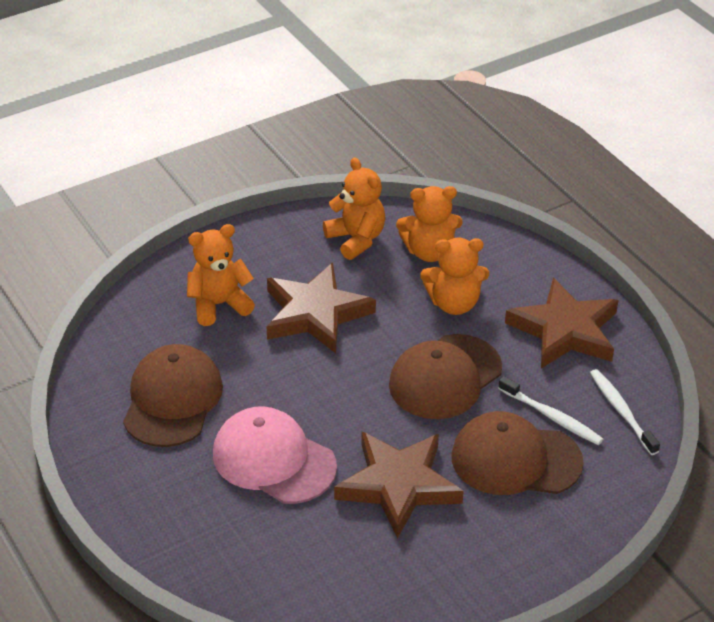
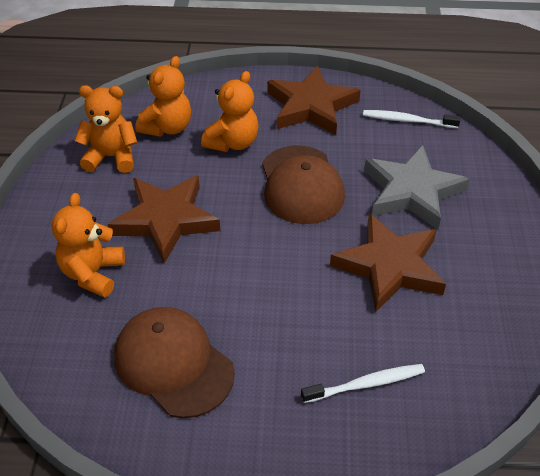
camera: 55 degrees left, 5 degrees up
(273, 460) = (302, 329): pink cap -> none
(515, 459) = (412, 191): brown cap -> grey star
(551, 416) = (385, 154): white toothbrush -> white toothbrush (365, 384)

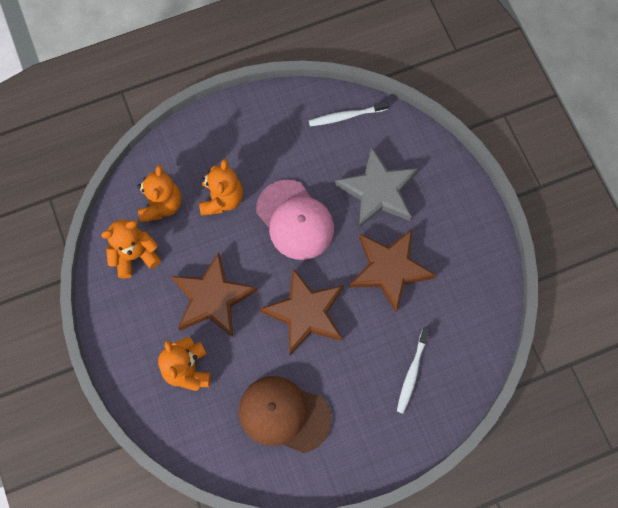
camera: 25 degrees left, 25 degrees up
(301, 185) = (295, 220): brown cap -> pink cap
(311, 106) = (264, 131): brown star -> brown star (305, 313)
(365, 384) = (412, 372): white toothbrush -> white toothbrush turned 150 degrees clockwise

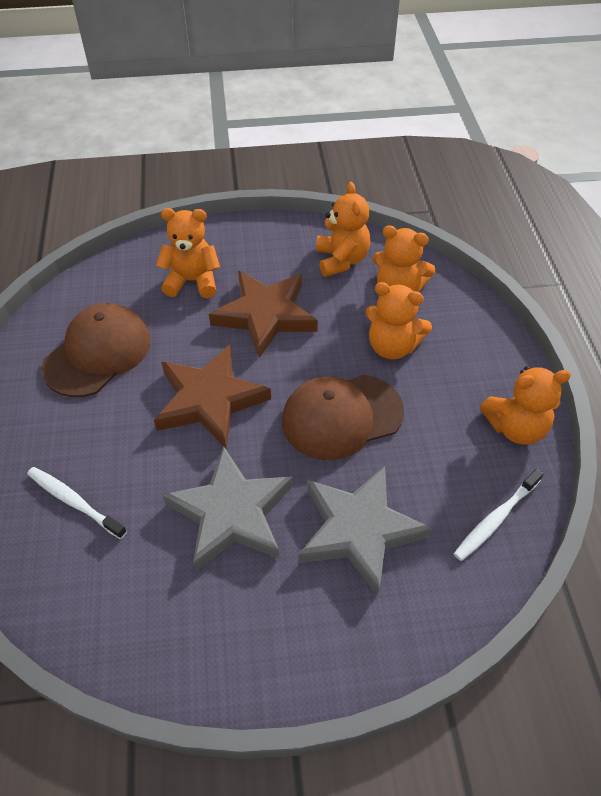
camera: 105 degrees right, 20 degrees down
(274, 111) = (515, 427): none -> orange teddy bear
(295, 220) = (342, 416): pink cap -> brown cap
(346, 116) = (496, 519): white toothbrush -> white toothbrush turned 135 degrees counterclockwise
(389, 269) = (232, 513): brown star -> grey star

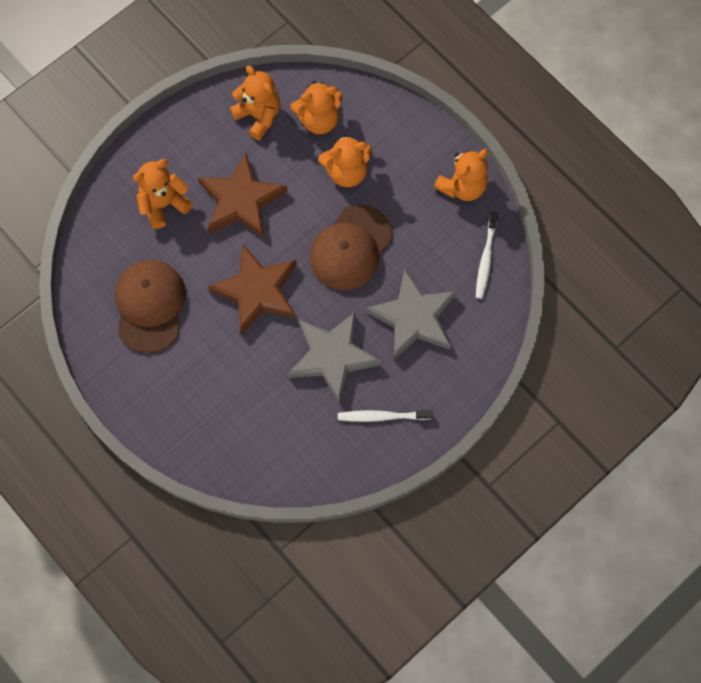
camera: 35 degrees left, 20 degrees up
(75, 502) = (232, 413): white toothbrush -> white toothbrush (382, 416)

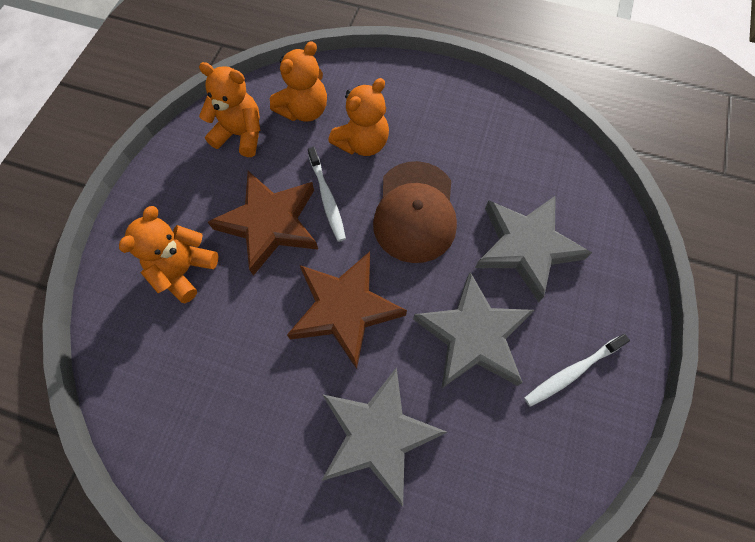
camera: 30 degrees left, 5 degrees down
(150, 306) = (228, 396): brown cap -> none
(230, 382) = (378, 435): none -> grey star
(462, 186) = (481, 103): orange teddy bear -> none
(486, 258) = (551, 155): white toothbrush -> white toothbrush (327, 198)

